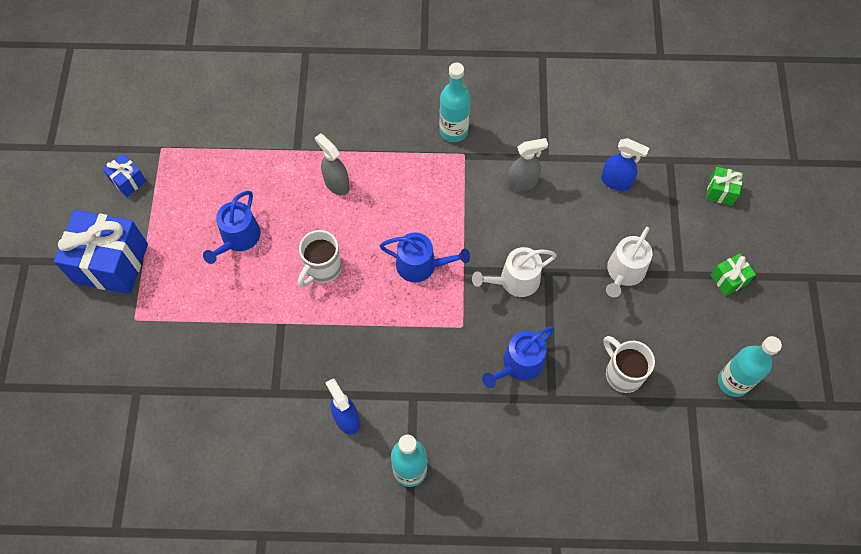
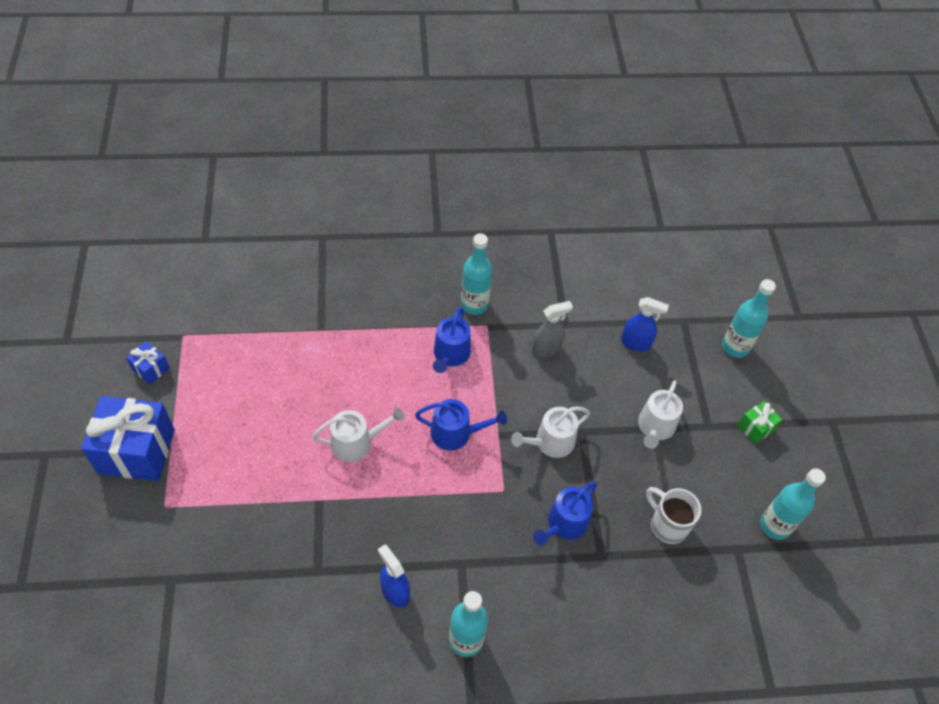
camera: 10 degrees left, 10 degrees down
(238, 238) = (268, 418): blue watering can -> blue watering can (450, 355)
(322, 268) = (356, 443): white mug -> white watering can
(336, 183) = (363, 360): grey spray bottle -> none
(720, 192) = (735, 347): green gift -> turquoise bottle

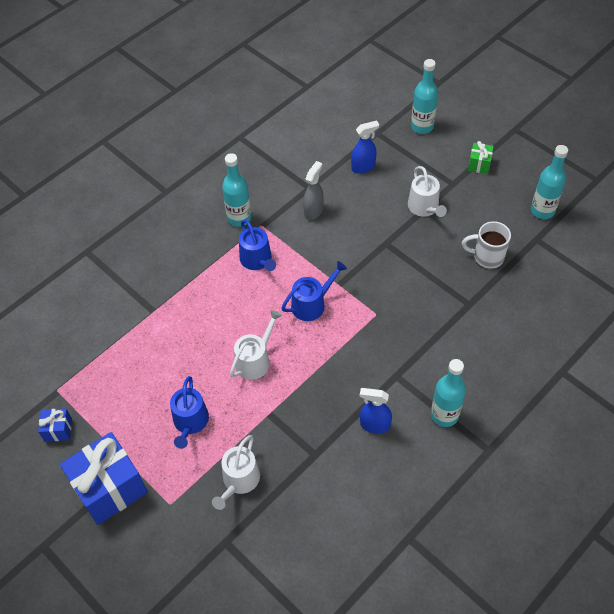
camera: 35 degrees left, 0 degrees up
(550, 442) = (374, 264): white watering can -> white watering can (239, 481)
(564, 524) = (431, 304): blue watering can -> blue watering can (190, 422)

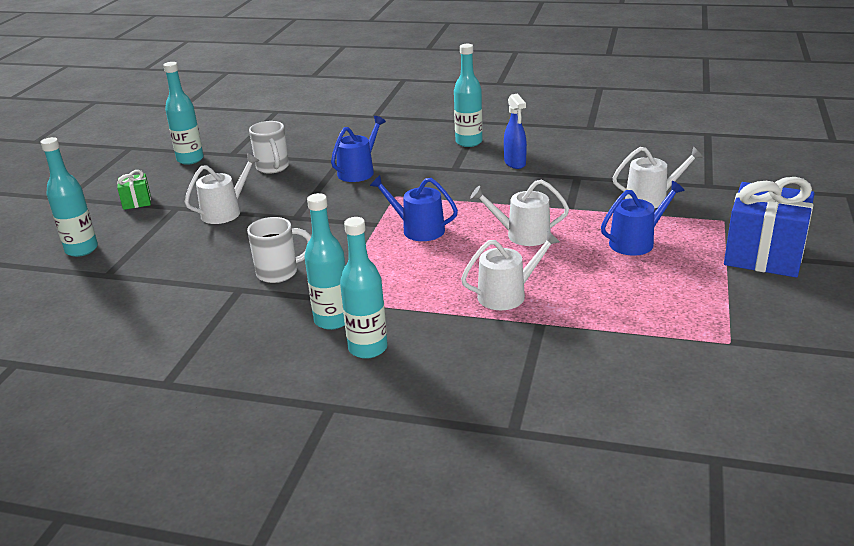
camera: 120 degrees left, 25 degrees down
(58, 430) = (766, 316): blue gift -> none
(194, 311) = (507, 295): none -> white watering can
(199, 223) = (368, 348): none -> turquoise bottle
(257, 260) = (390, 282): blue watering can -> blue watering can (359, 171)
(313, 211) = (279, 273): grey spray bottle -> white mug
(363, 167) = (178, 265): blue spray bottle -> none

